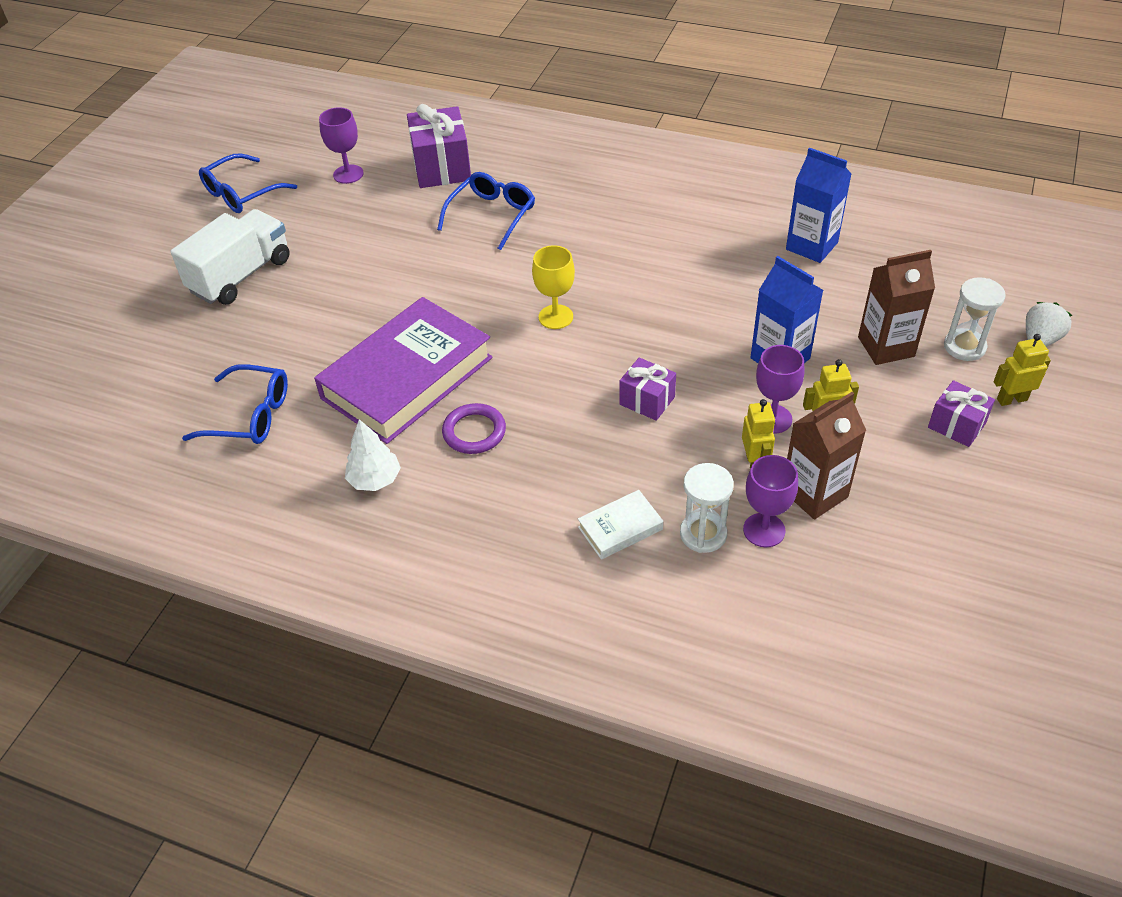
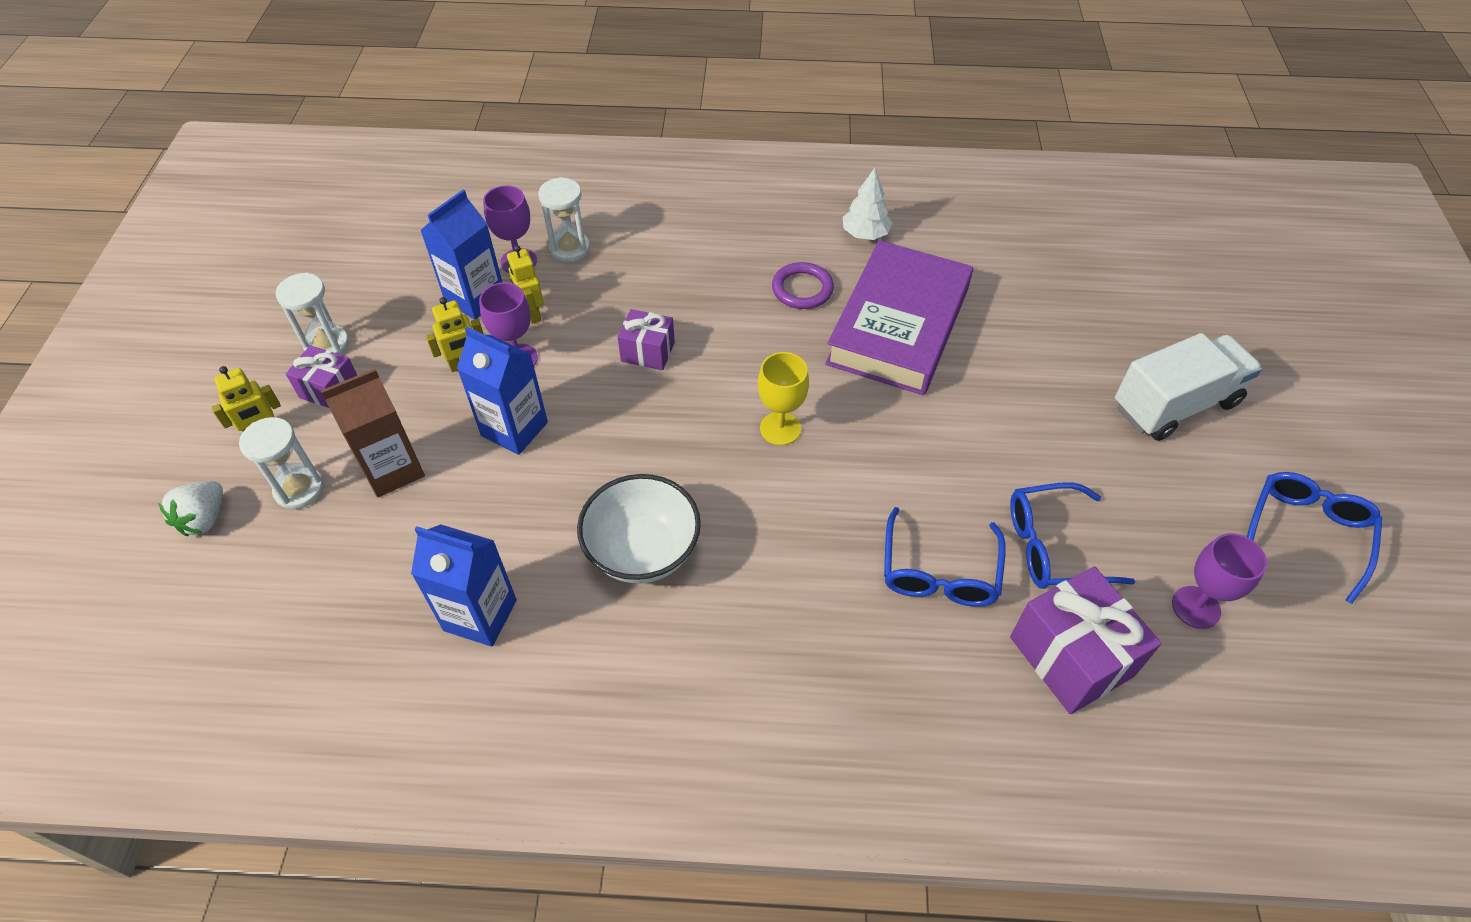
camera: 160 degrees right, 5 degrees up
(241, 275) = (1175, 405): white truck -> white truck turned 135 degrees counterclockwise
(250, 415) = (1017, 261): blue glasses -> blue glasses (1052, 546)
(620, 528) = (640, 239): white book -> none
(690, 260) = (643, 551): none -> white bowl
(814, 493) = (475, 298): brown carton -> blue carton
(970, 472) = (327, 345): none -> white hourglass

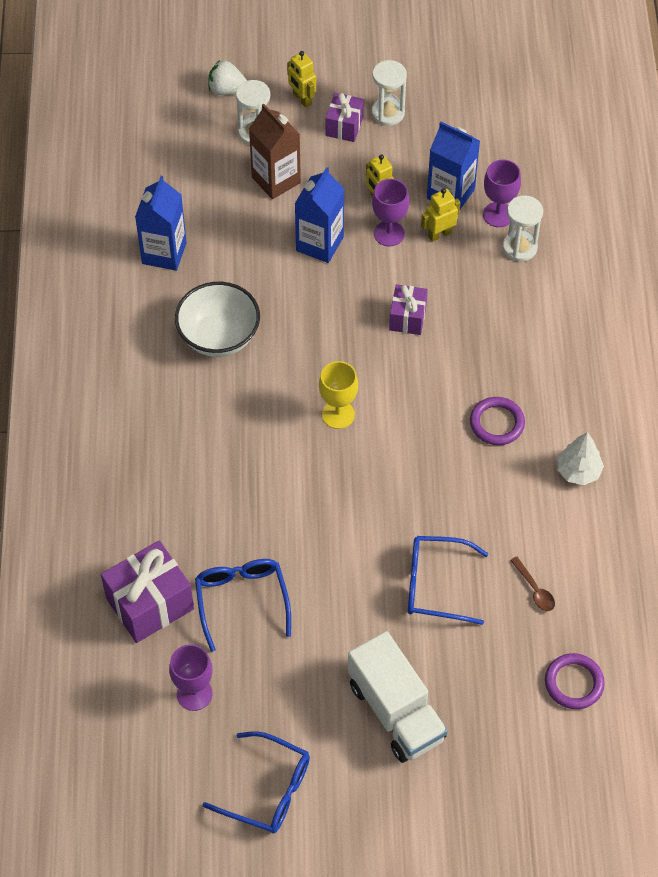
camera: 85 degrees right, 5 degrees up
(898, 326) = (462, 498): purple book -> none
(939, 572) = (214, 522): blue glasses -> blue glasses (435, 585)
(1008, 280) = (534, 589): none -> brown spoon
(1112, 263) = (574, 683): none -> purple ring

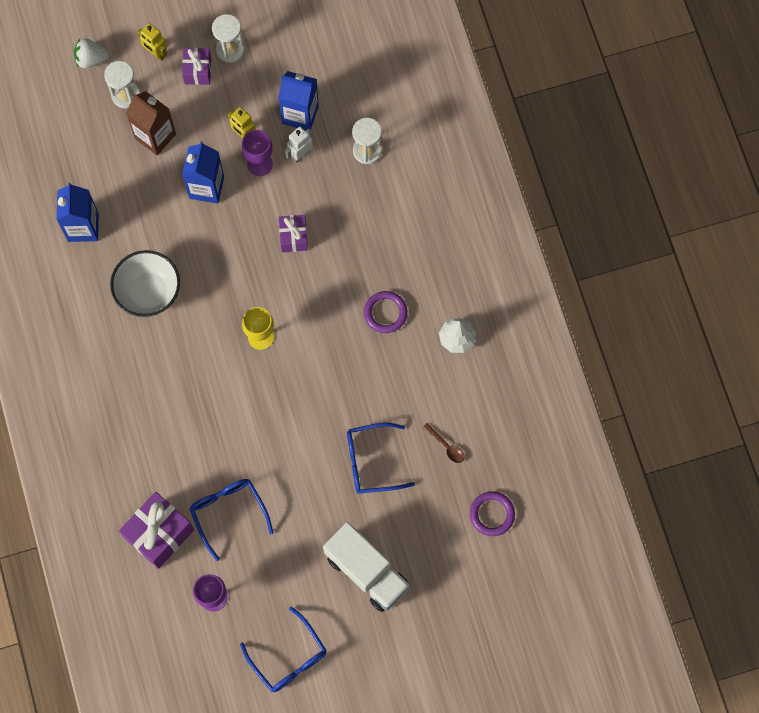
camera: 15 degrees left, 15 degrees up
(268, 790) = (289, 657): blue glasses -> blue glasses turned 45 degrees clockwise
(439, 234) = (300, 154): yellow robot -> white robot
(498, 215) = (343, 124): purple goblet -> none

